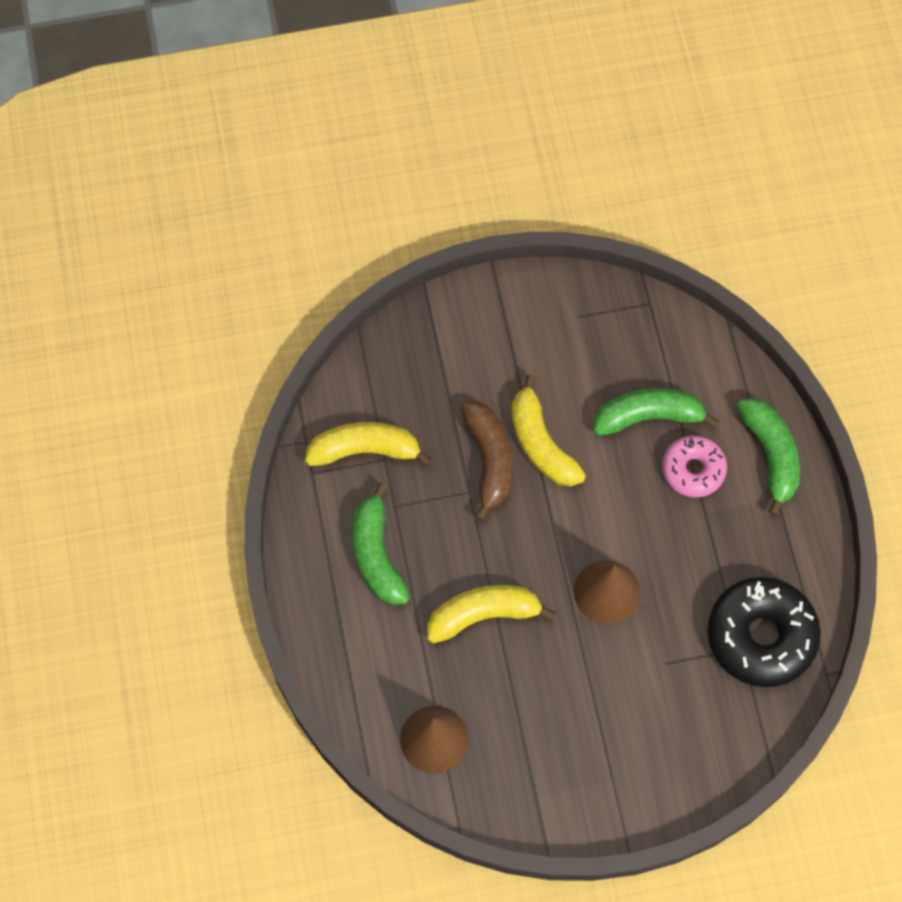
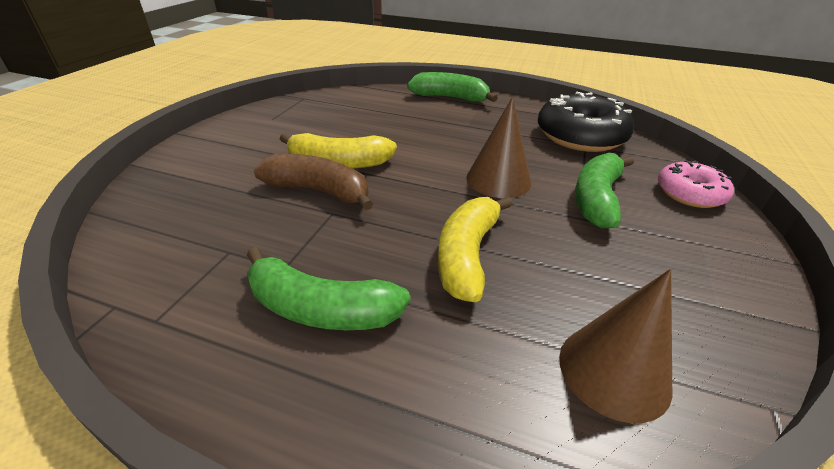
camera: 60 degrees left, 30 degrees down
(365, 450) = (199, 261): yellow banana -> none
(648, 416) = (376, 120): green banana -> green banana (596, 199)
(693, 470) = (432, 119): pink donut -> pink donut (689, 193)

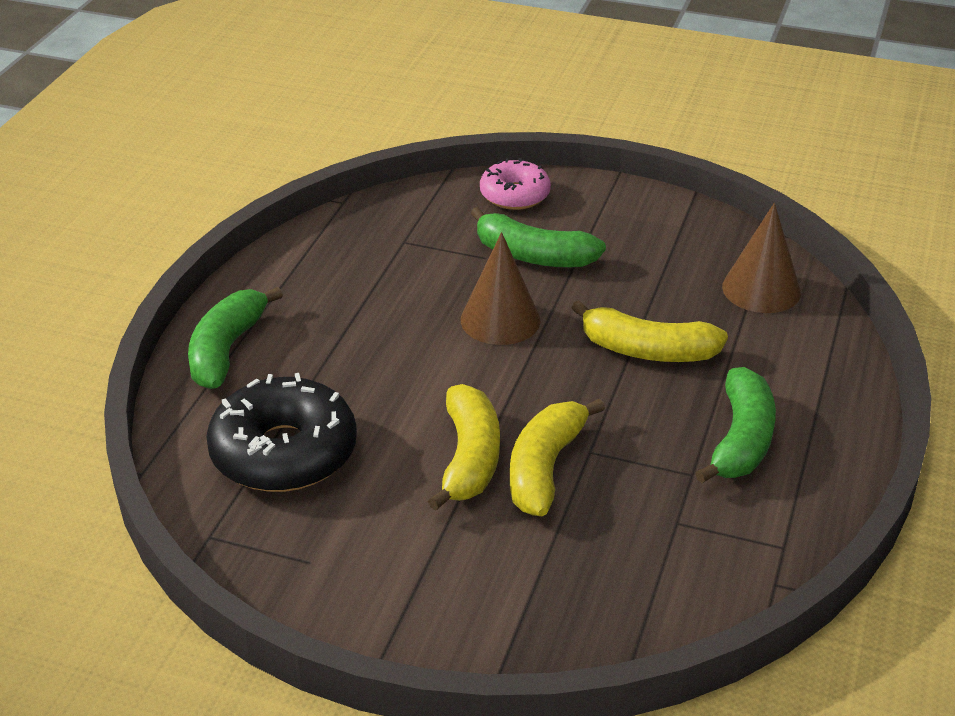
camera: 90 degrees left, 0 degrees up
(319, 191) = (545, 468): brown banana -> yellow banana
(580, 136) = (377, 241): black donut -> black donut (284, 452)

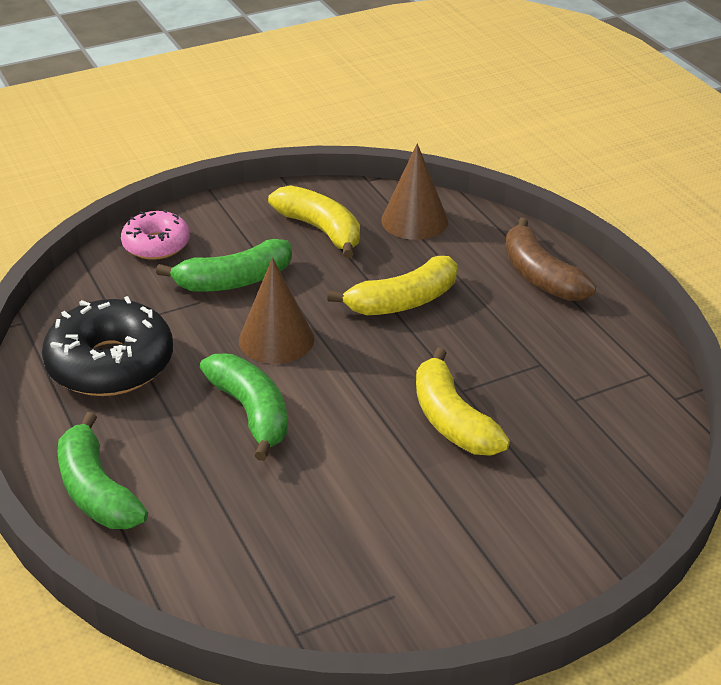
camera: 45 degrees left, 0 degrees up
(284, 452) = (260, 534): black donut -> black donut (110, 364)
(469, 459) = (396, 447): yellow banana -> yellow banana (321, 230)
(741, 440) = (538, 324): green banana -> green banana (251, 412)
(809, 402) = (540, 276): none -> brown banana

